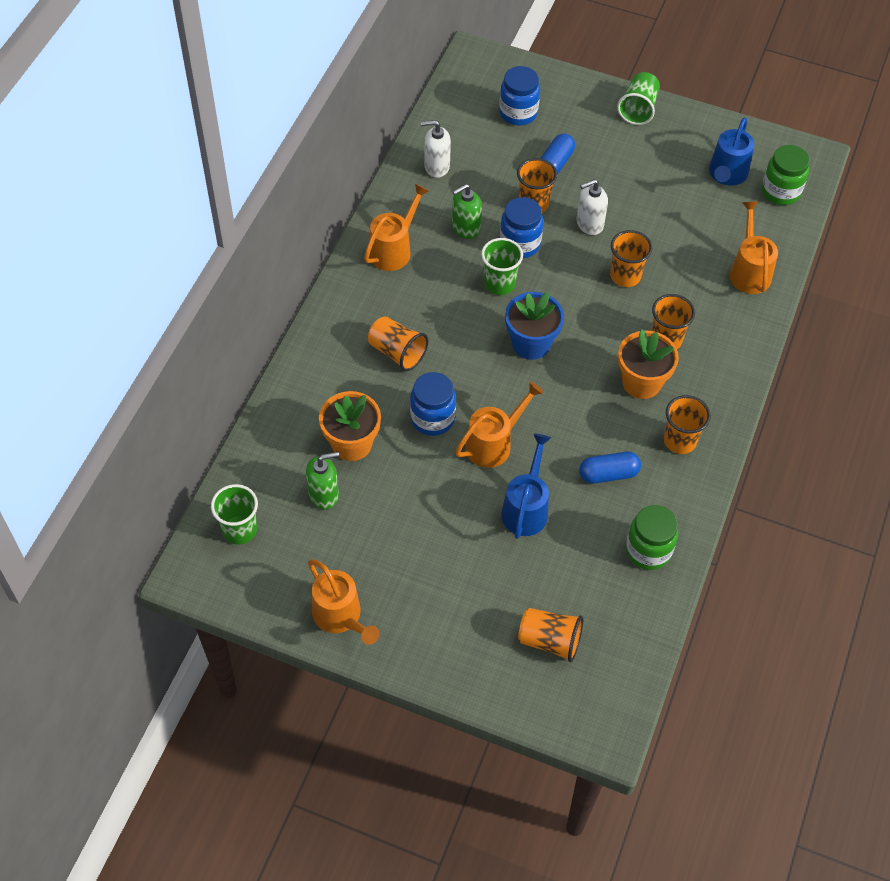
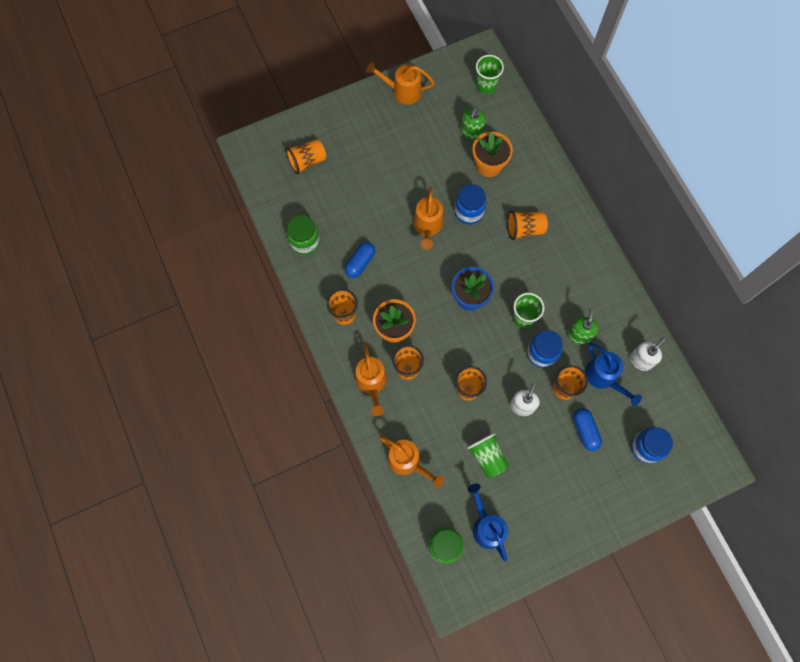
camera: 135 degrees right, 15 degrees up
(394, 249) = (596, 284): orange watering can -> orange watering can (372, 383)
(526, 508) = (379, 210): blue watering can -> blue watering can (604, 378)
(638, 109) = (587, 527): green cup -> green cup (487, 457)

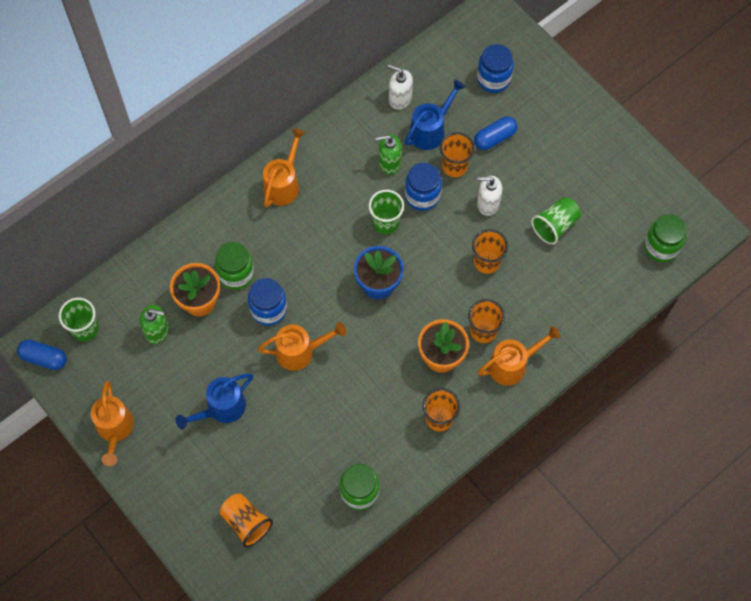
camera: 105 degrees left, 5 degrees down
(360, 263) = (369, 418): blue capsule -> blue capsule (44, 358)
(408, 462) = (588, 304): orange watering can -> orange watering can (284, 184)
(486, 526) = (626, 211): blue watering can -> blue watering can (221, 409)
(505, 195) = (236, 274): none -> green jar
(524, 229) = (275, 243): orange cup -> none

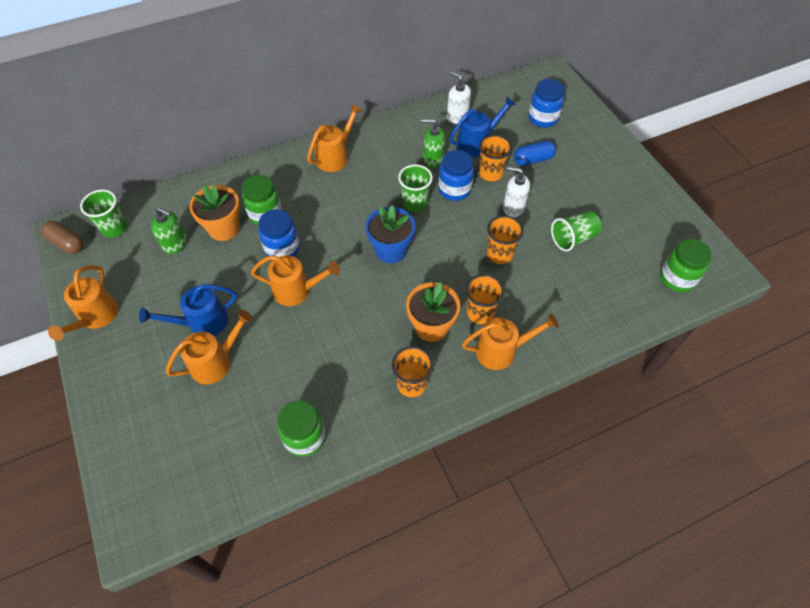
camera: 15 degrees right, 10 degrees down
(44, 358) = (67, 243): blue capsule -> brown capsule
(246, 522) = (177, 438): orange cup -> none
(251, 443) = (216, 362): none -> orange watering can

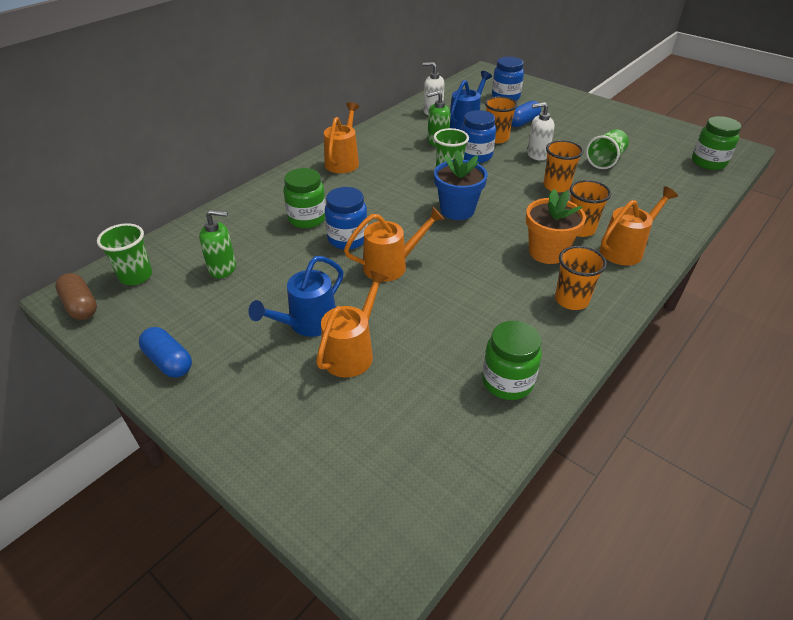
camera: 25 degrees left, 15 degrees down
(67, 243) = (81, 306): brown capsule -> brown capsule turned 45 degrees clockwise
(96, 318) = (169, 361): orange watering can -> blue capsule
(224, 228) = (270, 241): orange flower pot -> none

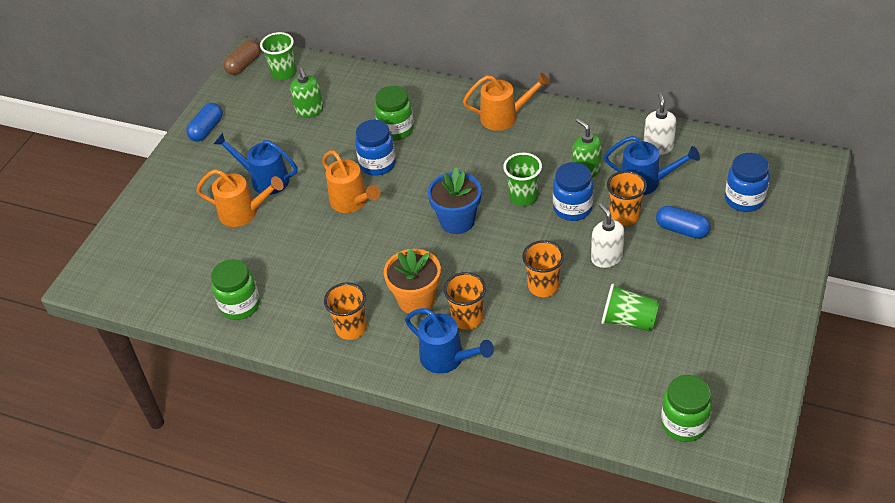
camera: 75 degrees right, 5 degrees up
(626, 249) = (448, 358): orange watering can -> blue watering can

